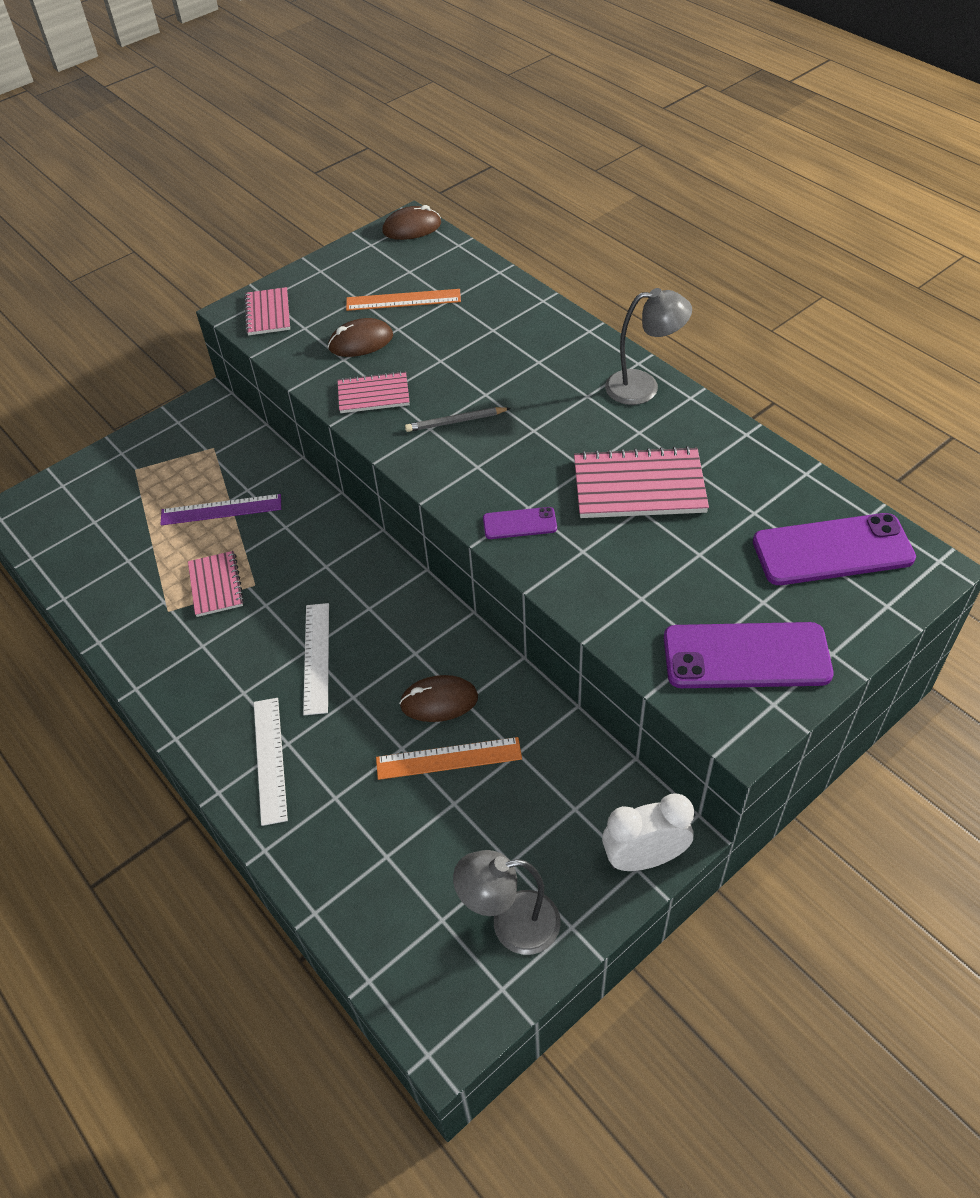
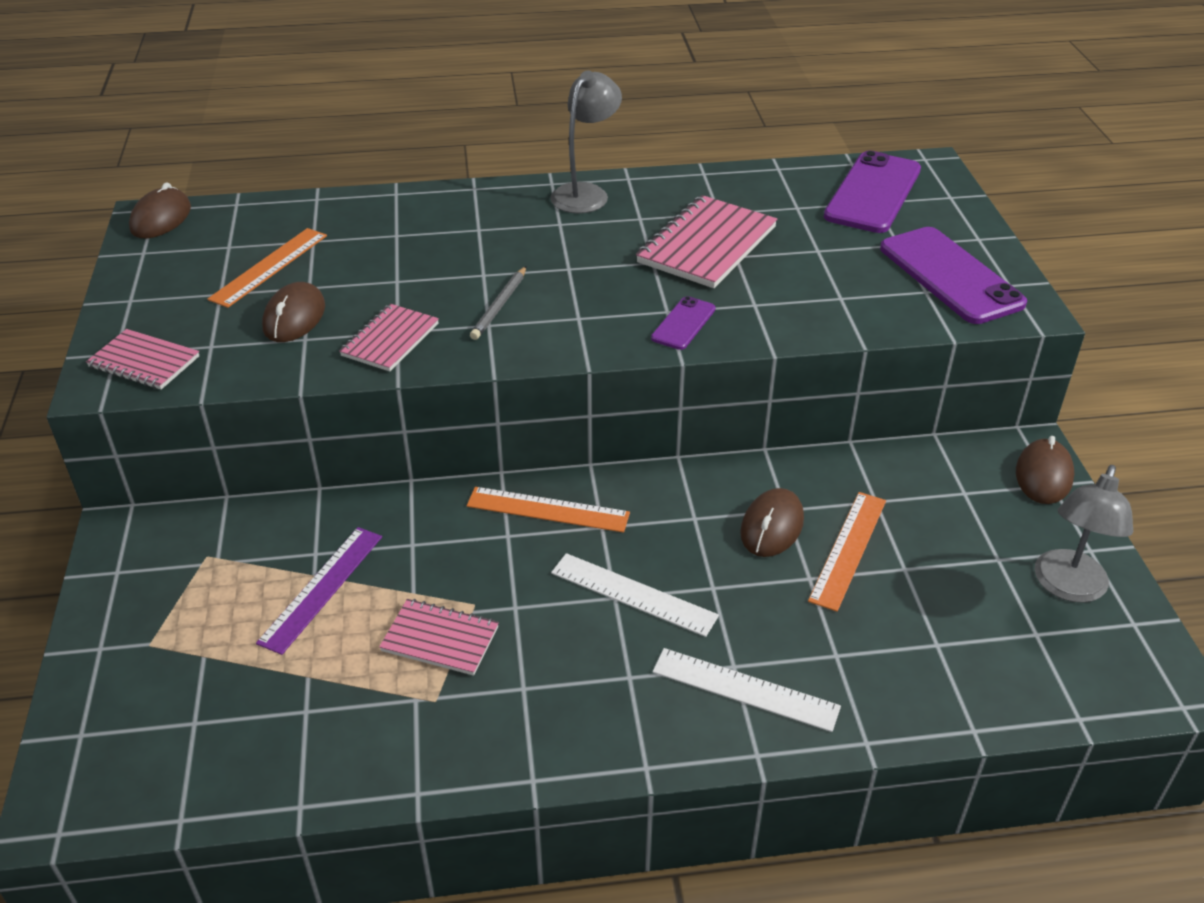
camera: 60 degrees left, 10 degrees down
(364, 572) = (548, 509): none -> orange ruler
(644, 858) = (1043, 475): white clock -> brown mouse
(746, 656) = (950, 276): purple phone -> purple phone turned 60 degrees counterclockwise

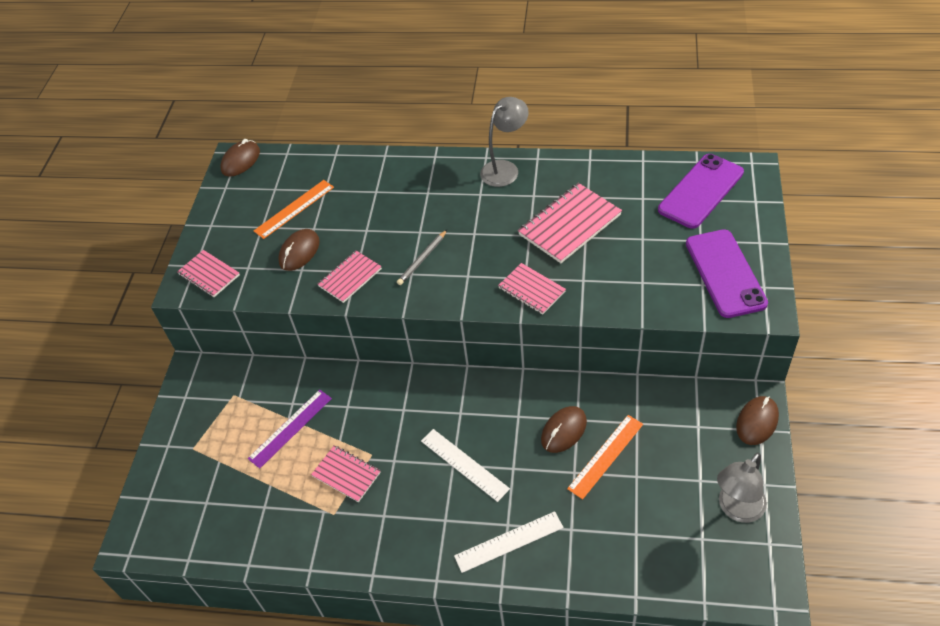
camera: 20 degrees right, 10 degrees up
(548, 509) = (432, 395): orange ruler -> none
(683, 323) = (531, 290): purple phone -> pink notebook
(745, 689) = (509, 541): white ruler -> white ruler turned 60 degrees counterclockwise

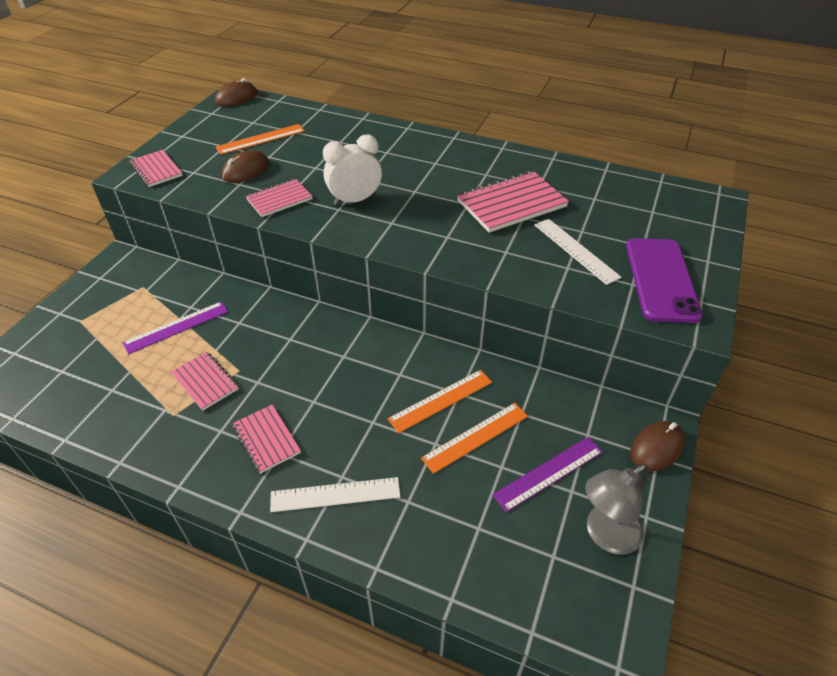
camera: 10 degrees right, 5 degrees down
(422, 259) = (355, 200): grey pencil -> white clock
(464, 464) = (325, 404): white ruler -> white ruler (575, 250)
(505, 169) = (468, 149): grey lamp -> none
(531, 290) = (449, 248): pink notebook -> pink notebook (266, 439)
(564, 431) = (441, 400): brown mouse -> orange ruler
(676, 470) = (548, 473): none -> purple ruler
(701, 191) = (657, 205): purple phone -> none

